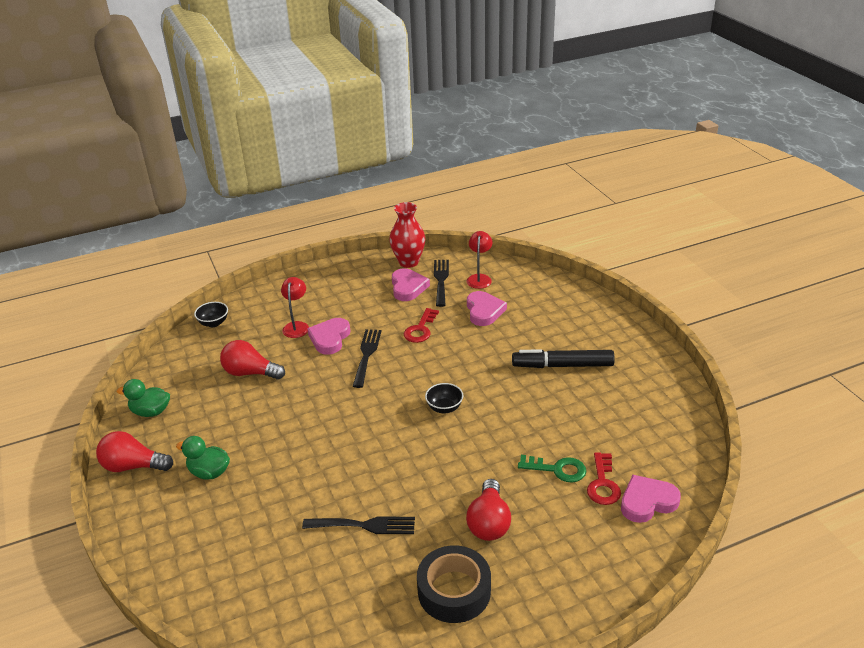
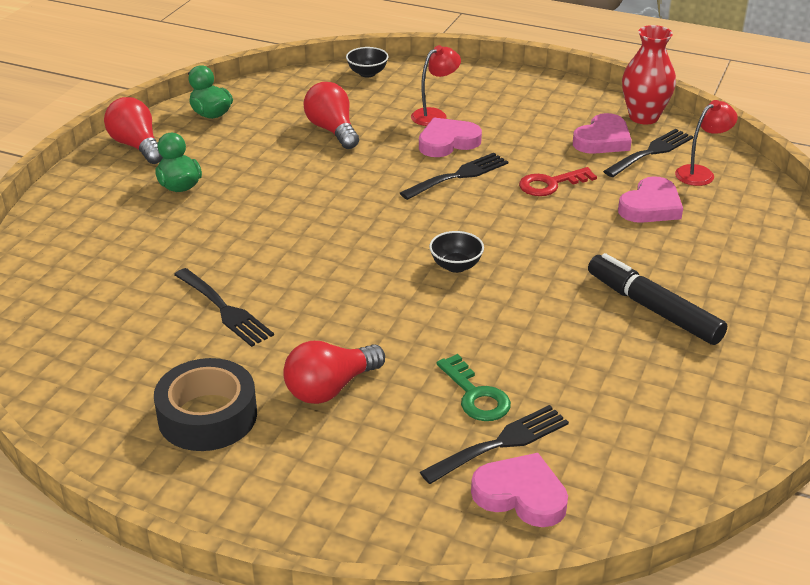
camera: 45 degrees right, 0 degrees up
(603, 484) = (501, 443): red key -> black fork

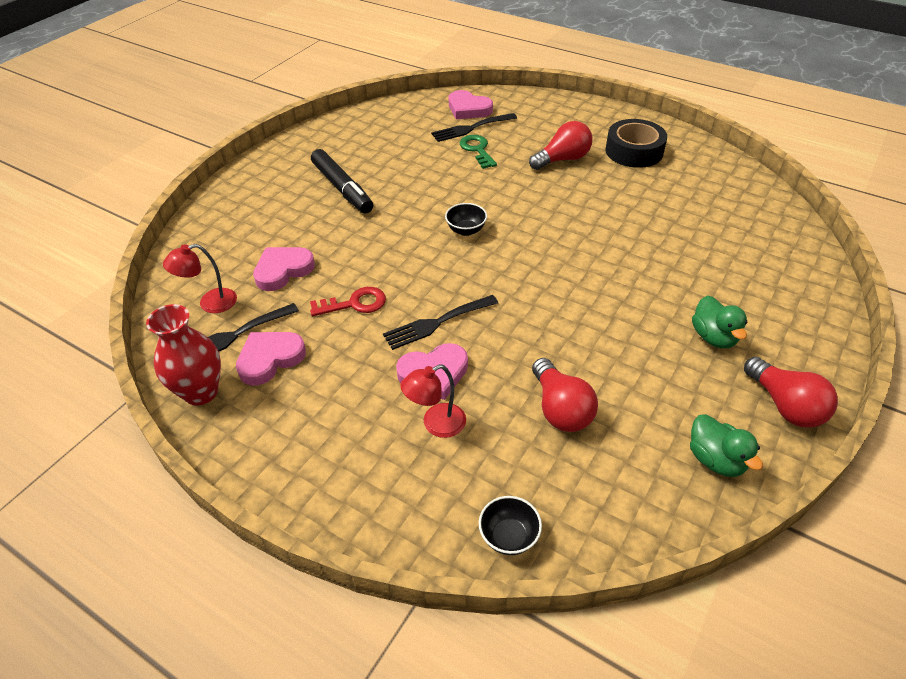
camera: 170 degrees left, 10 degrees up
(225, 310) = (638, 211): black fork -> none

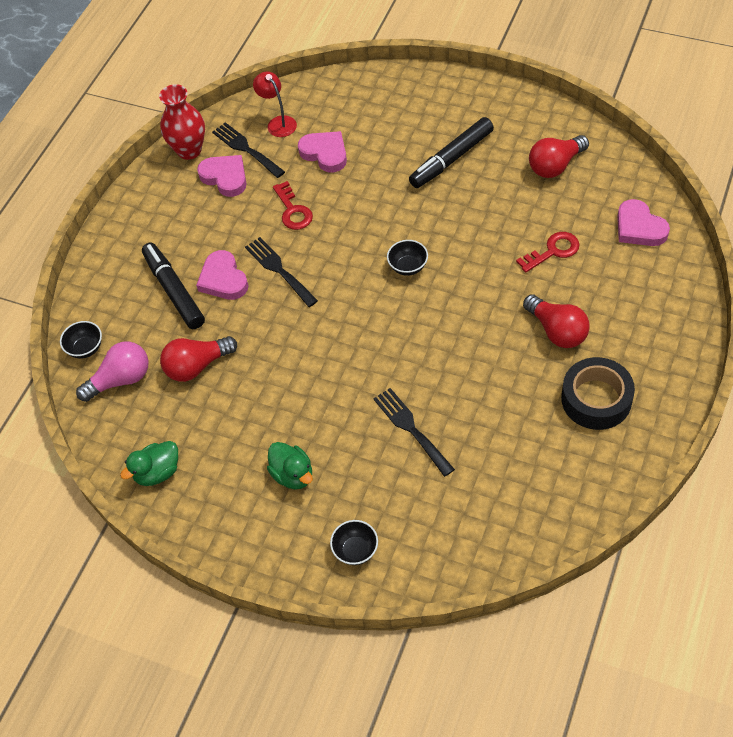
camera: 85 degrees right, 10 degrees up
(436, 424) = (174, 290): red lamp -> black marker
(468, 109) = (639, 227): pink heart -> pink heart turned 60 degrees counterclockwise
(471, 128) = (596, 237): black fork -> black fork (411, 428)
(477, 150) = (553, 251): green key -> red key
(570, 493) = (121, 380): none -> pink light bulb
(713, 337) = (293, 475): green duck -> green duck turned 105 degrees counterclockwise
(785, 405) = (218, 527): red light bulb -> red light bulb (555, 166)
(797, 301) = (355, 550): none -> black bowl

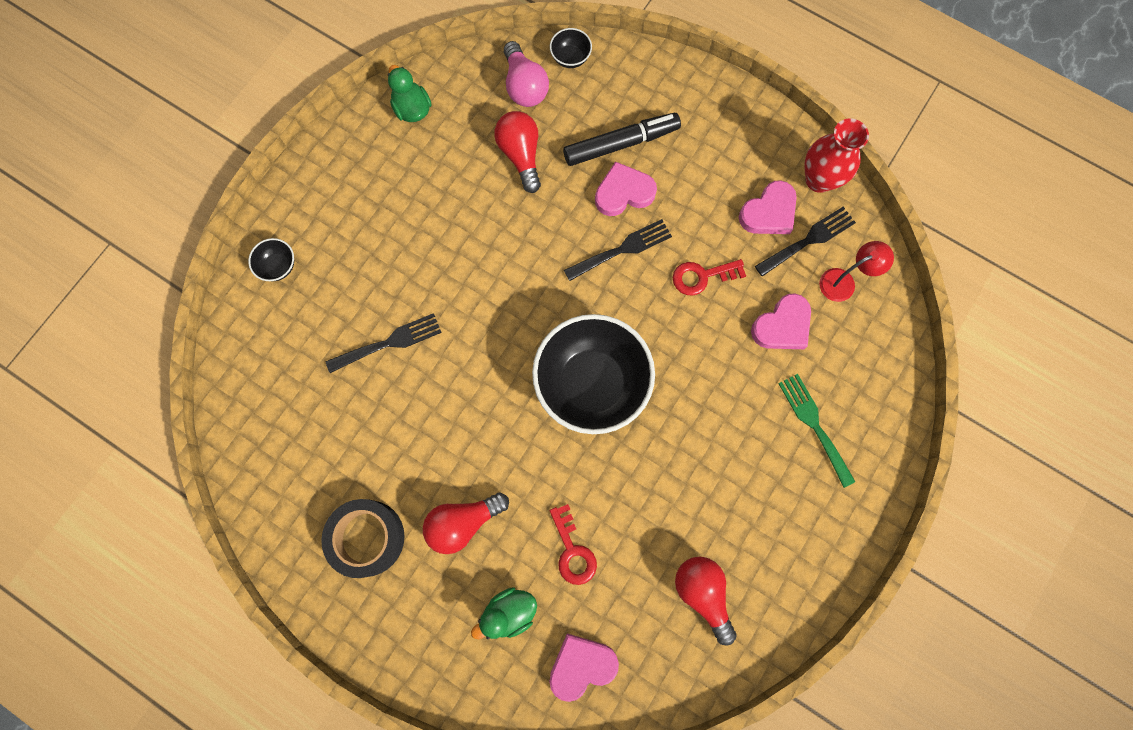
camera: 95 degrees right, 20 degrees up
(293, 475) = (373, 225): green duck -> green duck (509, 612)
(402, 123) = (814, 425): none -> green fork
(408, 267) = (591, 383): black bowl -> black bowl, size x2.49
(451, 159) = (741, 469): black marker -> none

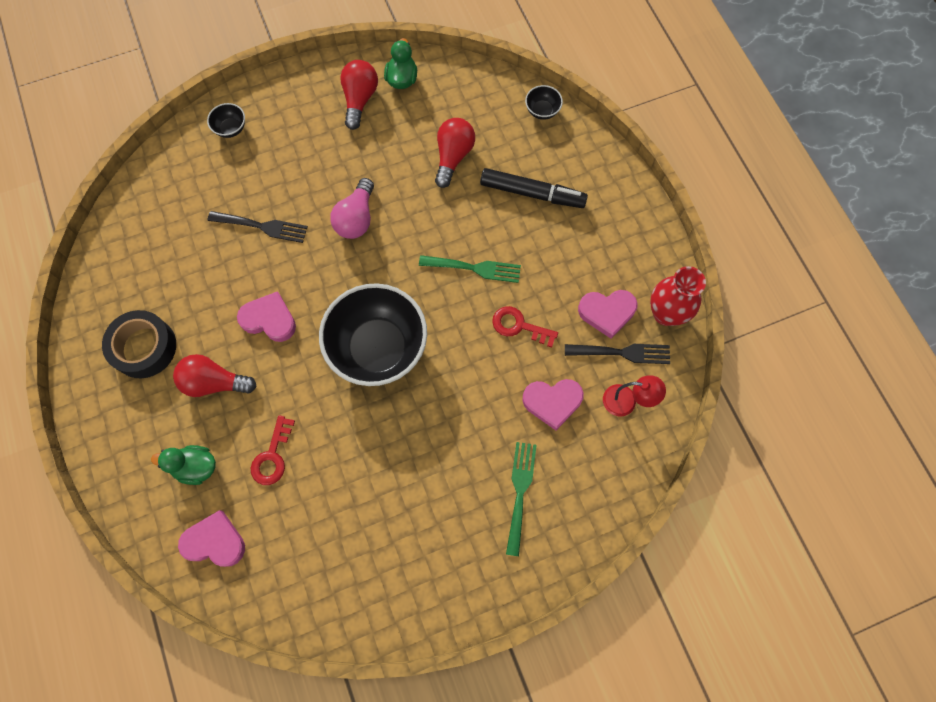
camera: 35 degrees right, 5 degrees down
(524, 86) = (493, 111): pink light bulb -> pink light bulb (356, 218)
(622, 249) = (475, 268): black fork -> green fork
(623, 192) = (507, 229): pink heart -> pink heart (269, 319)
(702, 593) = (340, 555): red light bulb -> red light bulb (360, 100)

